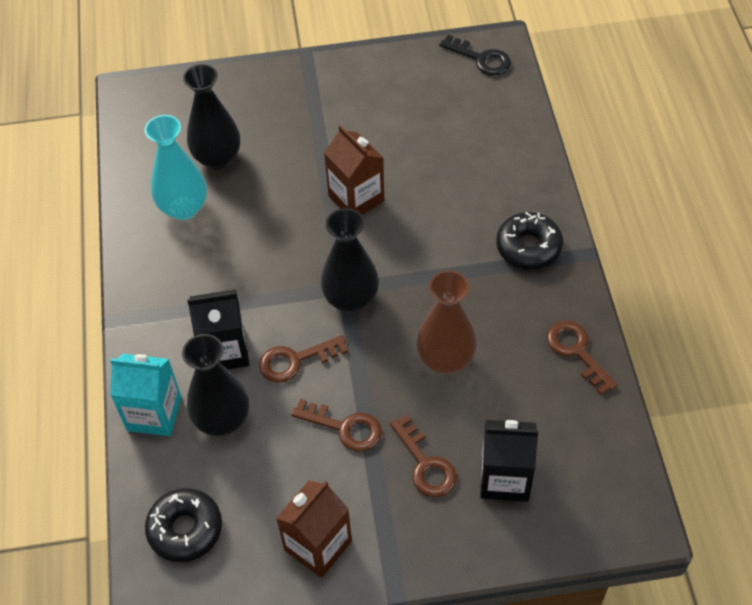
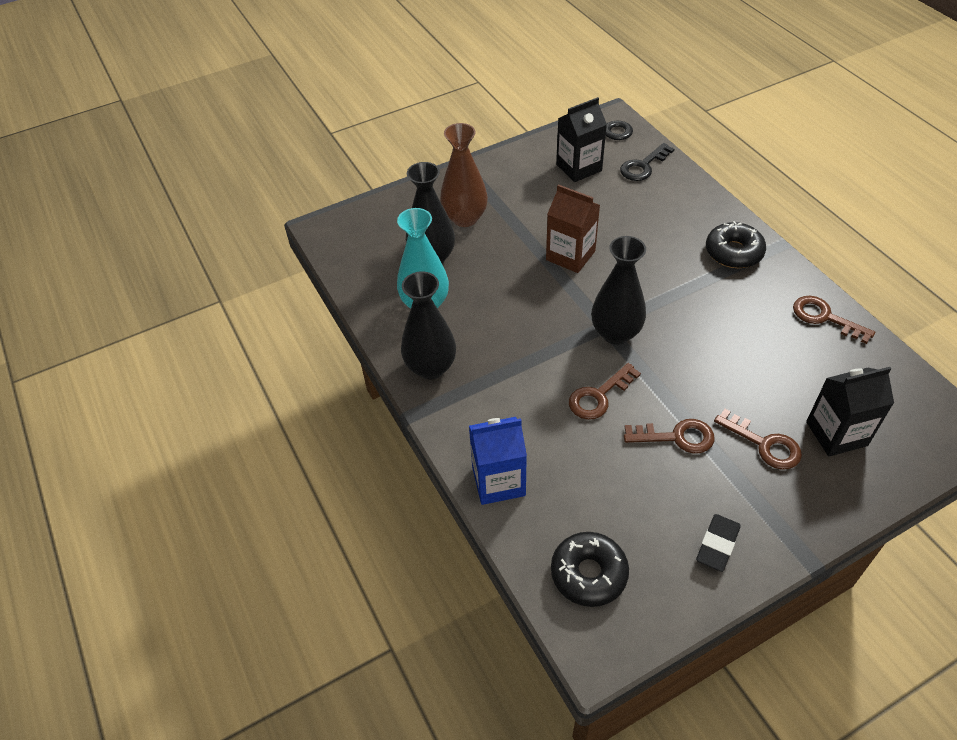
camera: 20 degrees left, 5 degrees down
(154, 413) = (498, 481): turquoise carton -> blue carton
(222, 420) = (565, 466): black vase -> black vase (431, 367)
(225, 351) = (531, 407): black carton -> black carton (579, 167)
(318, 545) = (717, 545): brown carton -> black eraser
(445, 359) = (725, 356): brown vase -> brown vase (465, 218)
(495, 115) = (643, 166): none -> black key

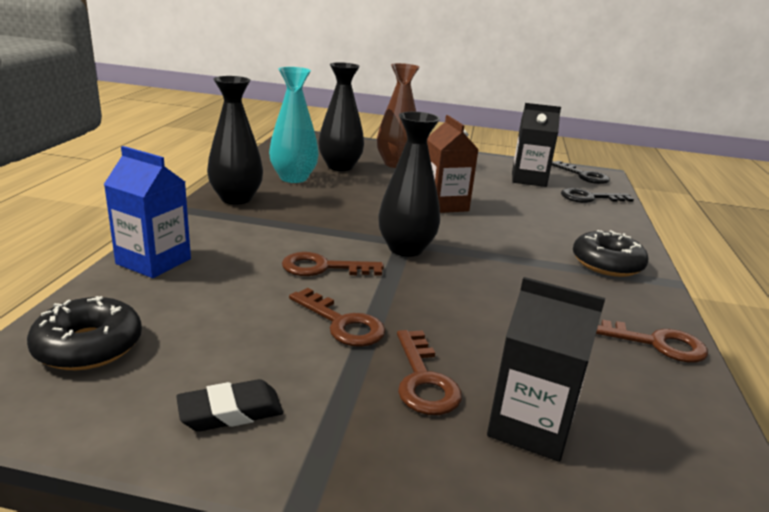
camera: 35 degrees right, 25 degrees down
(824, 318) = (655, 343): brown key -> brown key turned 120 degrees clockwise

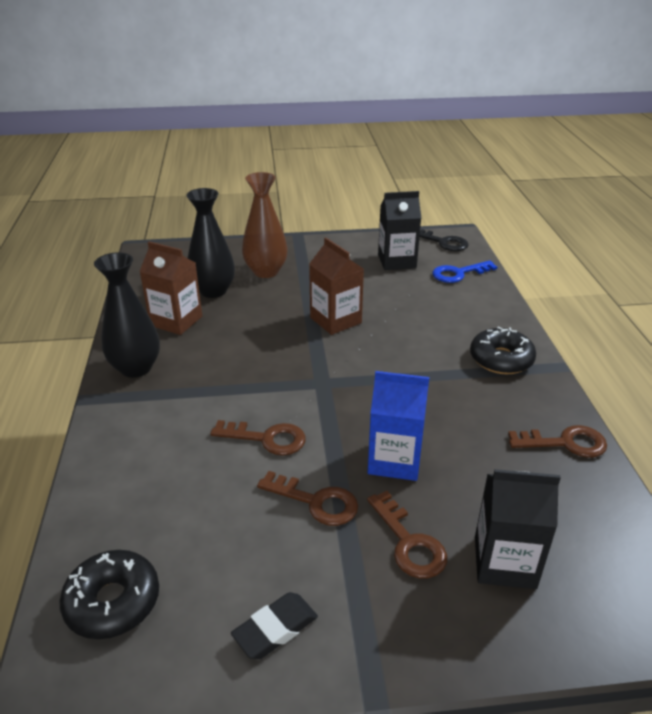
camera: 15 degrees left, 10 degrees up
(153, 261) = (106, 479): blue carton -> blue carton (394, 460)
(293, 178) = (176, 321): turquoise vase -> brown carton
(323, 268) = (267, 438): brown key -> brown key turned 150 degrees counterclockwise
(406, 249) = (328, 391): black vase -> none
(589, 198) = (458, 273): black key -> blue key

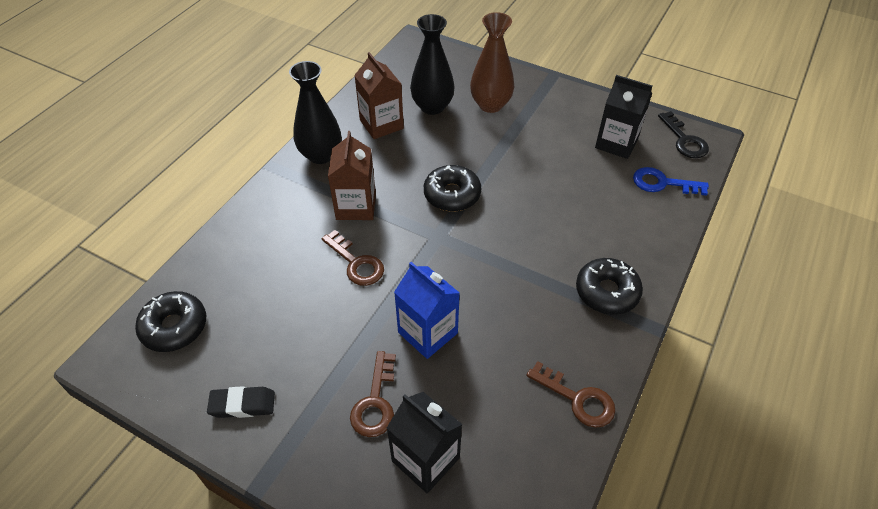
camera: 35 degrees right, 15 degrees up
(301, 347) = (452, 194): none -> black donut
(316, 502) = (344, 332): brown key -> none
(335, 320) = (502, 182): brown carton -> brown carton (356, 206)

